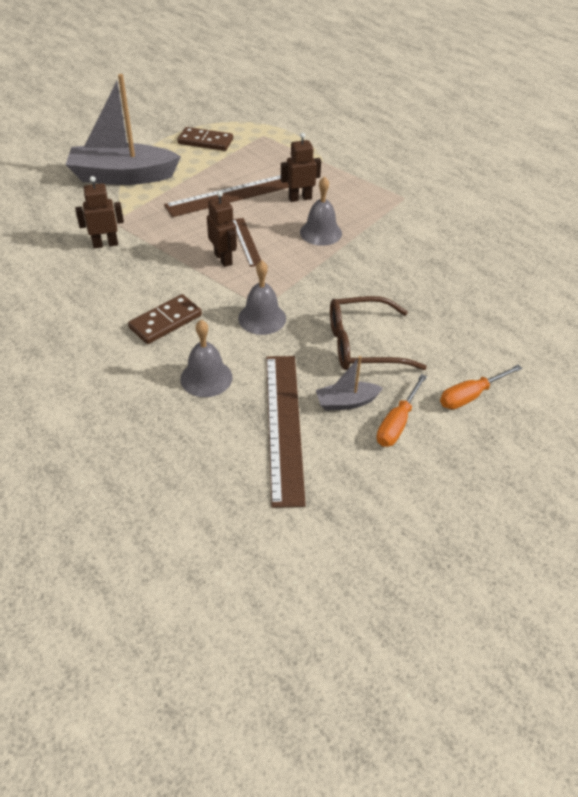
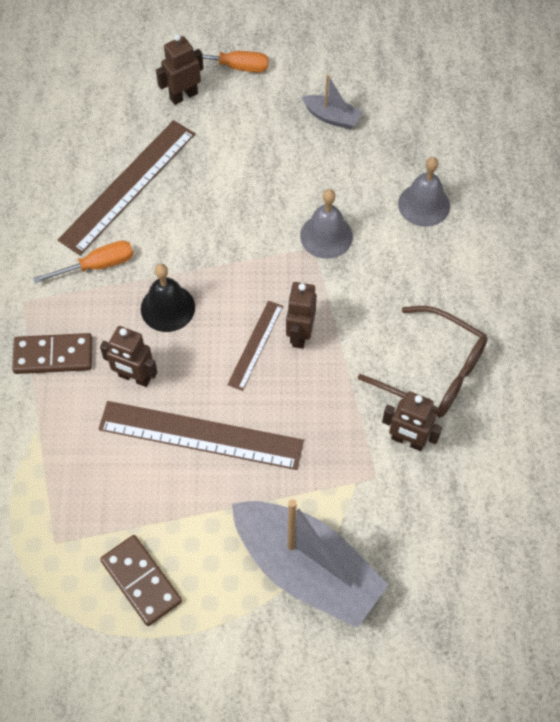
camera: 140 degrees left, 15 degrees up
(165, 321) = (416, 287): brown domino -> brown domino (53, 356)
(284, 425) = (396, 128): brown ruler -> brown ruler (128, 186)
(320, 232) = (167, 308): grey bell -> black bell
(364, 345) = (266, 155): brown glasses -> brown glasses (433, 371)
(397, 423) = (312, 80): orange screwdriver -> orange screwdriver (97, 265)
(476, 350) = (183, 96): none -> brown robot

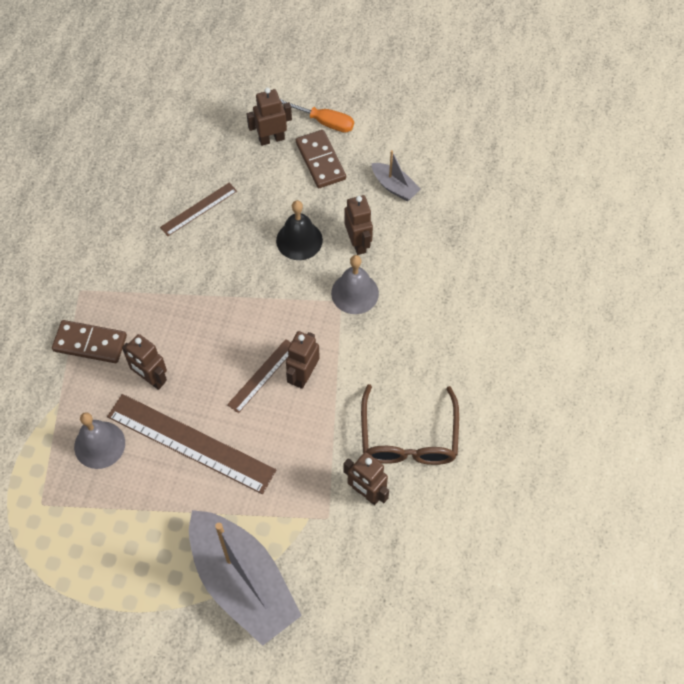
camera: 15 degrees right, 0 degrees up
(97, 265) = (151, 273): orange screwdriver -> none
(128, 186) = (198, 209): brown ruler -> brown ruler, size x0.53
(141, 581) = (102, 556): brown domino -> brown domino (320, 161)
(167, 308) = (198, 325): black bell -> black bell (299, 240)
(312, 184) = (358, 243): none -> brown robot
(424, 204) = (450, 284): grey bell -> grey bell (99, 444)
(433, 371) = (408, 436): brown glasses -> brown glasses turned 45 degrees clockwise

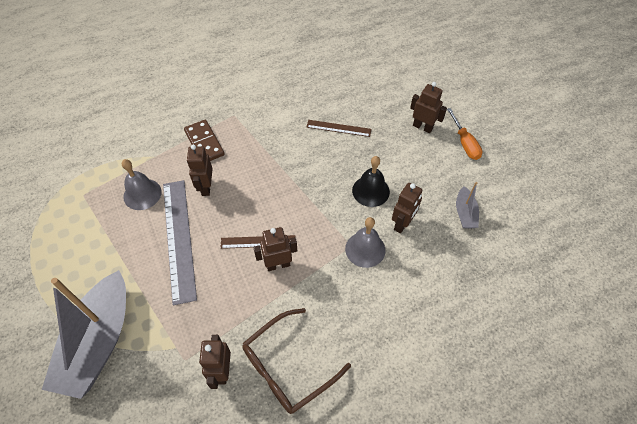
camera: 50 degrees right, 5 degrees down
(191, 443) = (179, 238): brown ruler -> grey ruler
(320, 161) = (436, 161): brown domino -> none

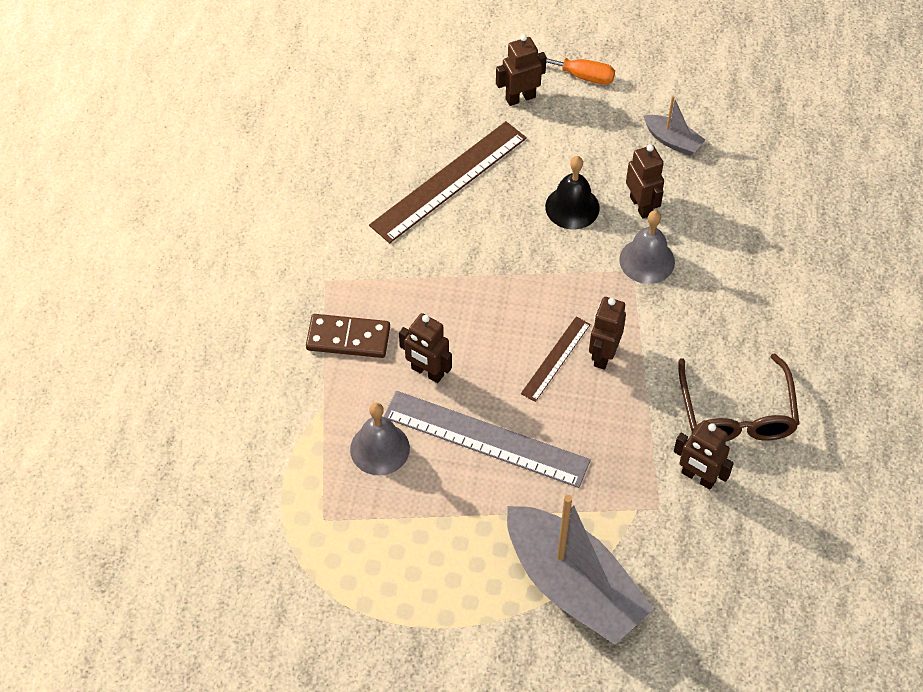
camera: 55 degrees left, 0 degrees up
(338, 128) = (449, 181): brown ruler -> brown ruler, size x1.89

